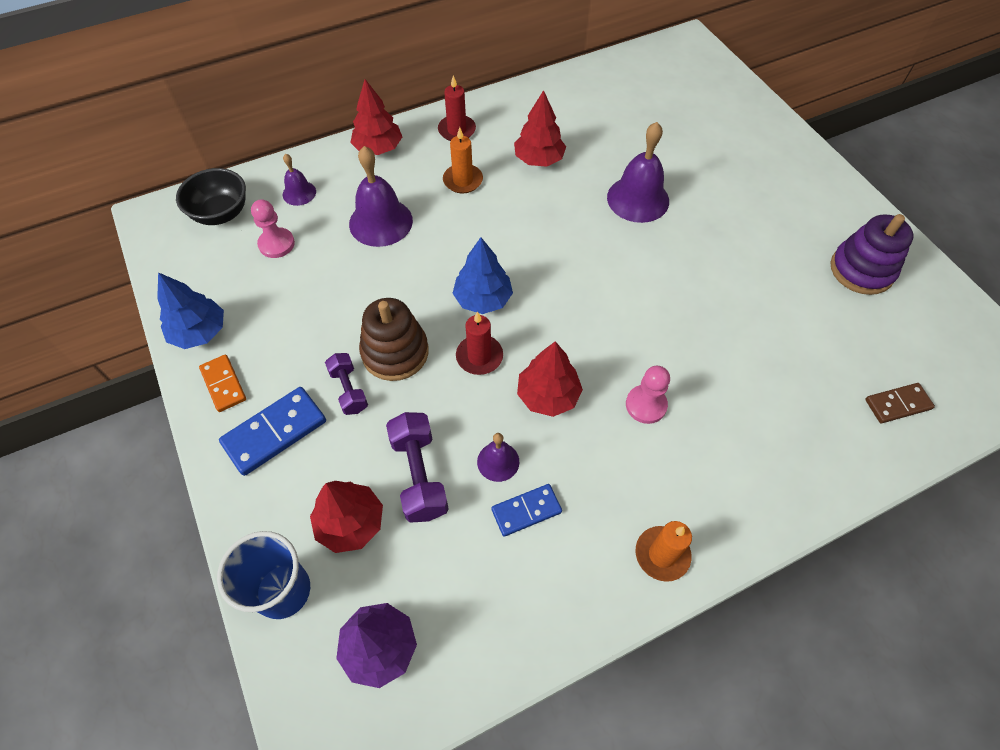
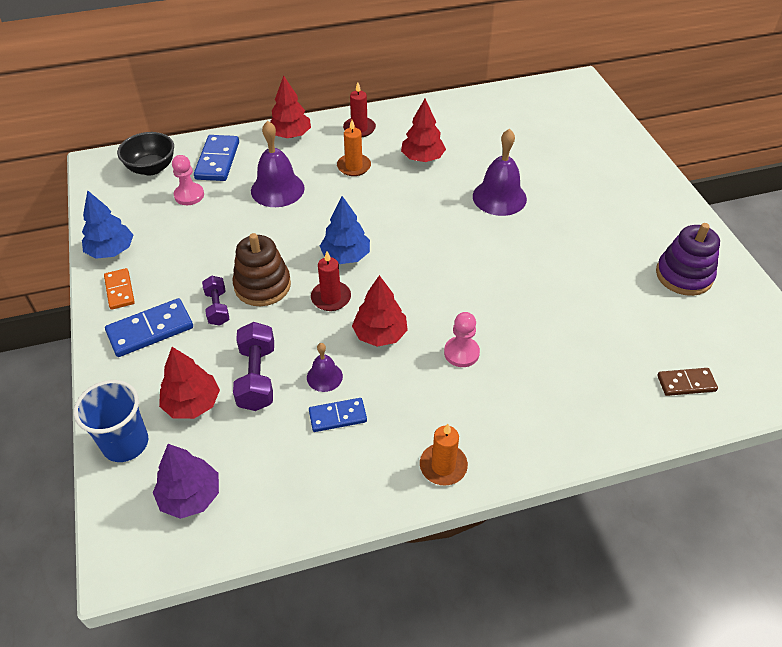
camera: 10 degrees right, 10 degrees down
(299, 193) = (217, 160): purple bell -> blue domino

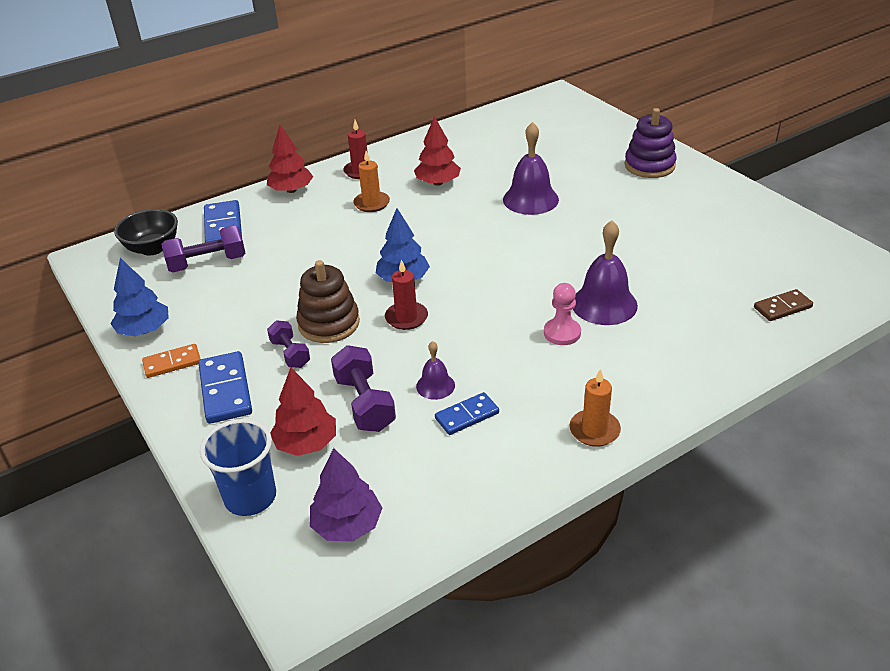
camera: 15 degrees left, 10 degrees down
(119, 290) = (172, 363): orange domino -> orange domino turned 75 degrees counterclockwise
(150, 330) = (226, 390): blue domino -> blue domino turned 60 degrees counterclockwise
(189, 195) = (207, 263): pink pawn -> purple dumbbell
(277, 189) = (301, 238): purple bell -> purple bell (604, 304)
(380, 334) = (473, 336): red tree -> none
(684, 275) = (734, 224): purple stacking toy -> purple stacking toy (649, 166)

